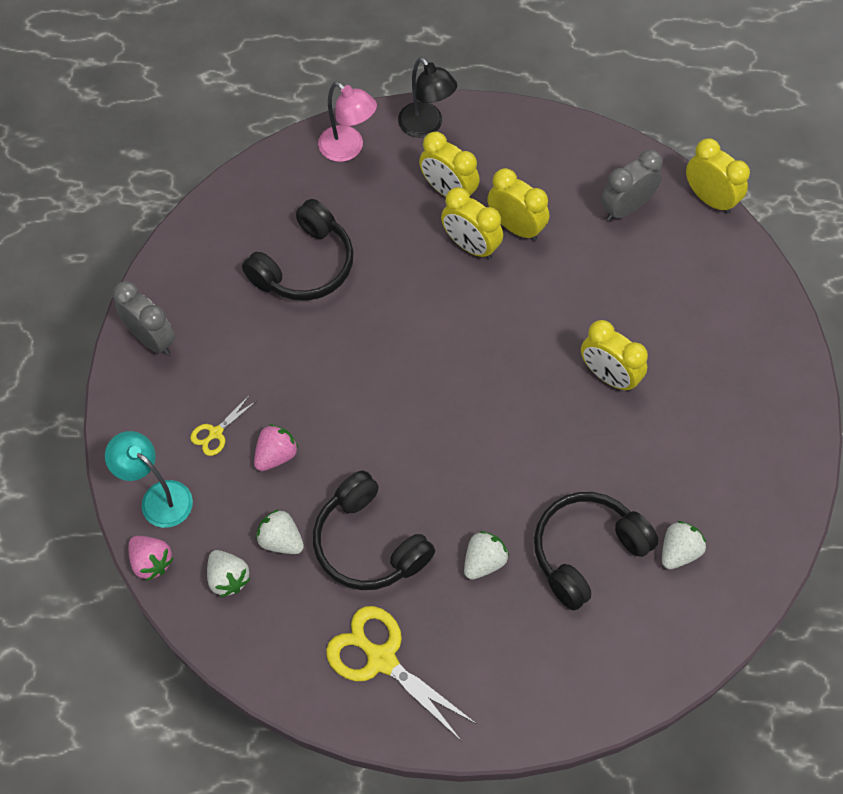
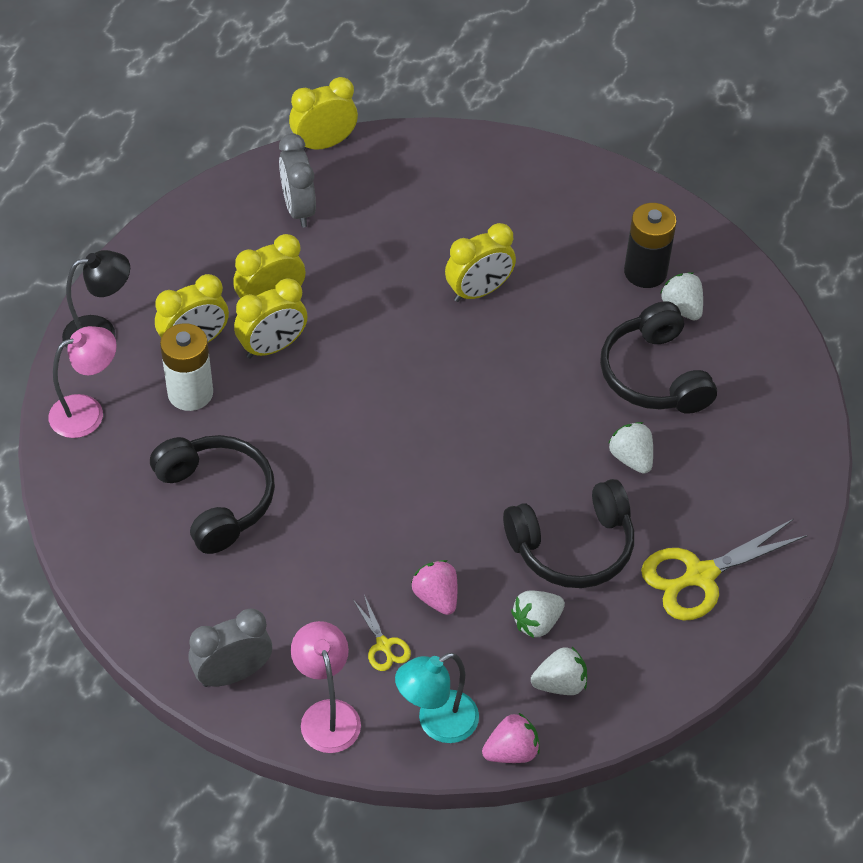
camera: 70 degrees left, 10 degrees down
(139, 416) = (327, 714): none -> pink lamp
(397, 208) = (190, 393): none -> white battery
(705, 506) = (645, 272): none -> black battery

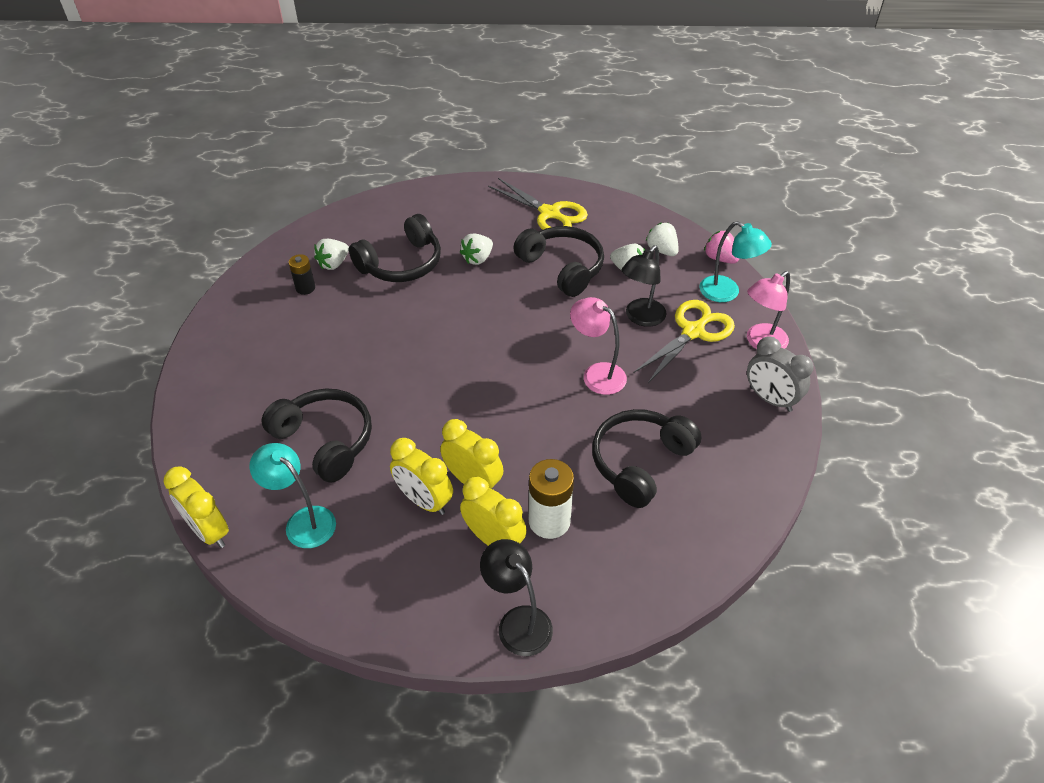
camera: 110 degrees left, 5 degrees down
(87, 412) = (609, 591): pink lamp -> pink lamp (596, 374)
(298, 209) = (303, 521): grey clock -> turquoise lamp
(383, 645) = (693, 332): yellow scissors -> yellow scissors, size x2.02
(391, 244) = (325, 440): none -> black headphones
(436, 597) = (640, 318): pink strawberry -> black lamp
(479, 291) = (359, 371): yellow clock -> none
(645, 272) = (305, 288): black battery -> black battery, size x0.59

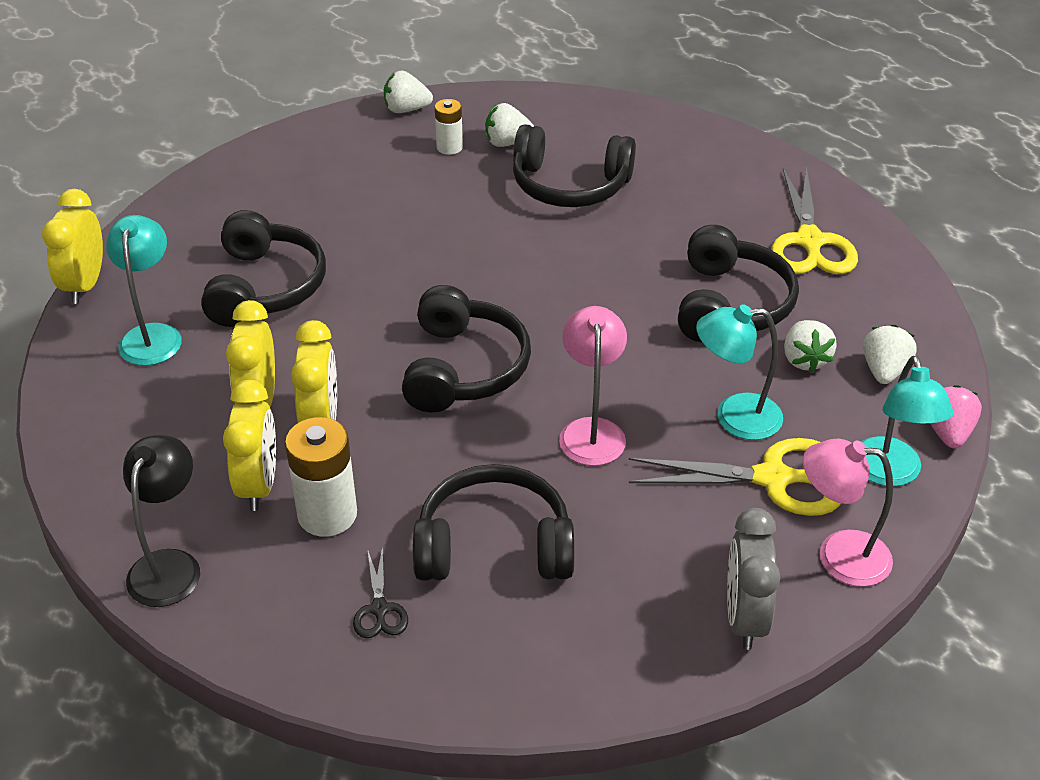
camera: 50 degrees right, 5 degrees down
(305, 288) = (449, 147): black battery -> white battery
(477, 259) = (653, 232): white strawberry -> white strawberry (406, 109)
(496, 394) = (464, 368): none -> black headphones
(640, 318) = (734, 417): black lamp -> turquoise lamp
(641, 538) = (379, 609): none -> black scissors

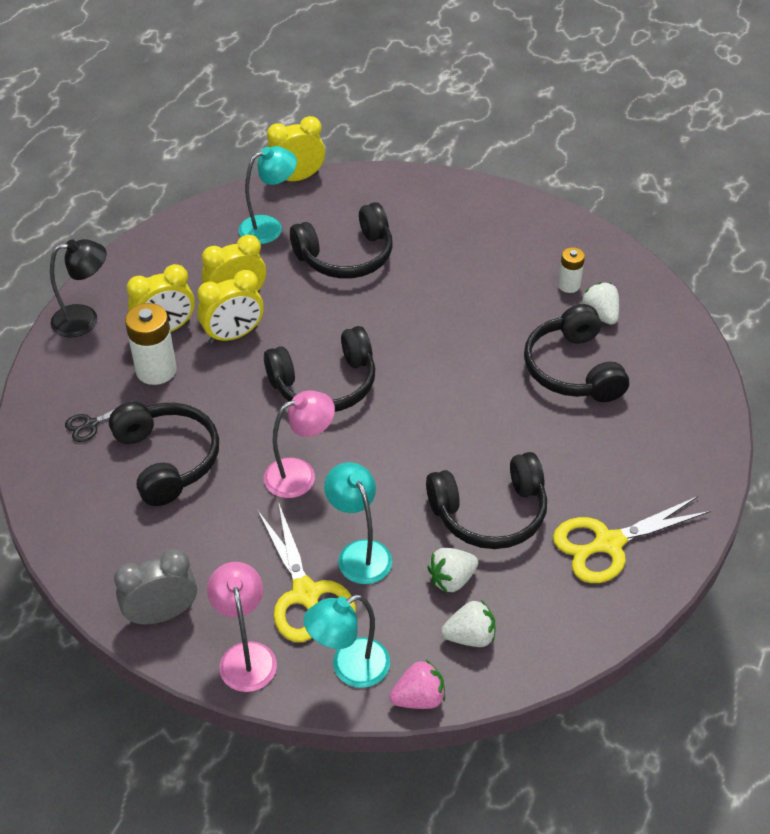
camera: 65 degrees right, 5 degrees up
(406, 109) = (598, 244): white strawberry -> none

